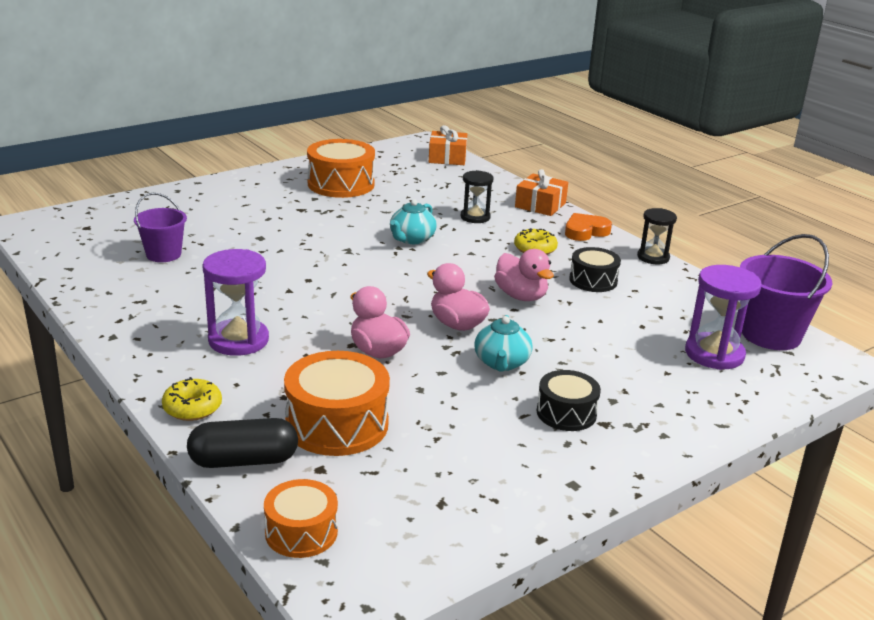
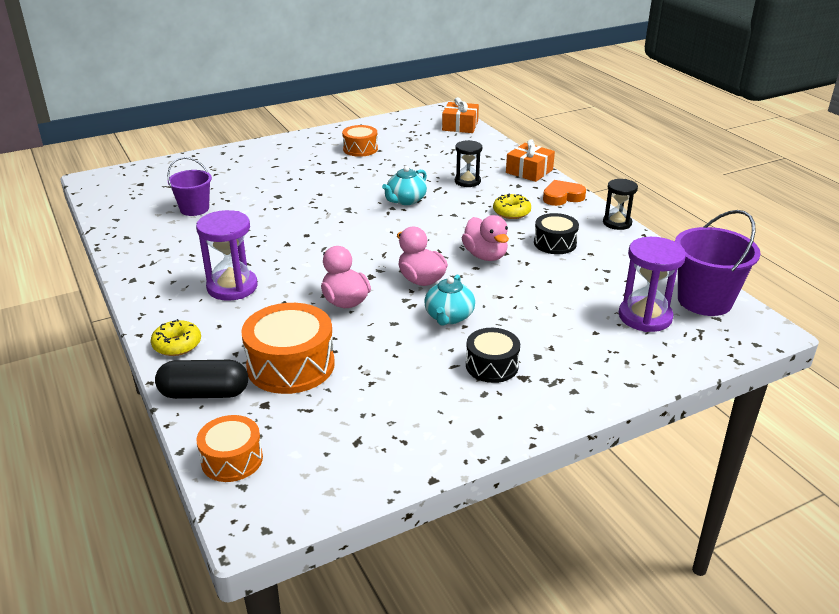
camera: 10 degrees right, 5 degrees up
(341, 184) = (360, 149): orange drum -> orange drum, size x0.61

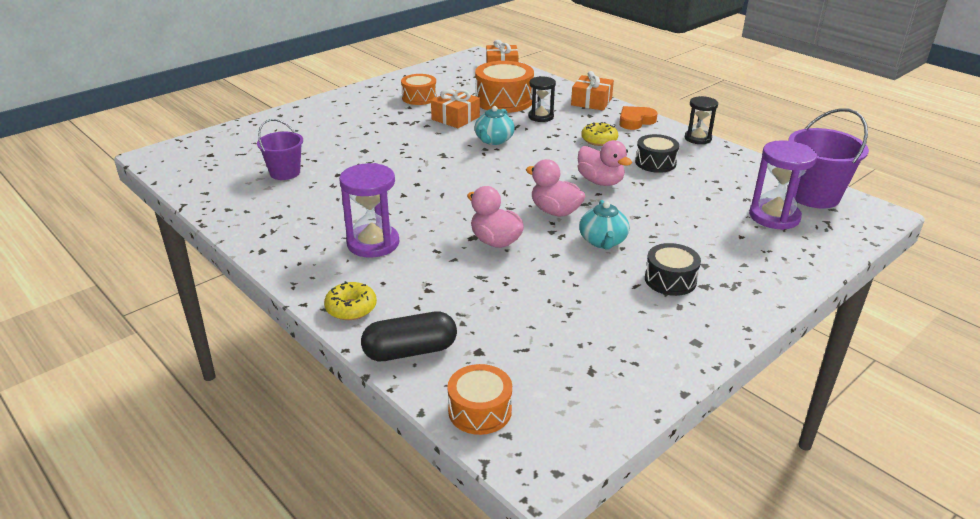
camera: 15 degrees left, 0 degrees up
(291, 365) = (480, 310): orange drum -> orange drum (504, 100)
(382, 173) = (455, 118): none -> orange gift

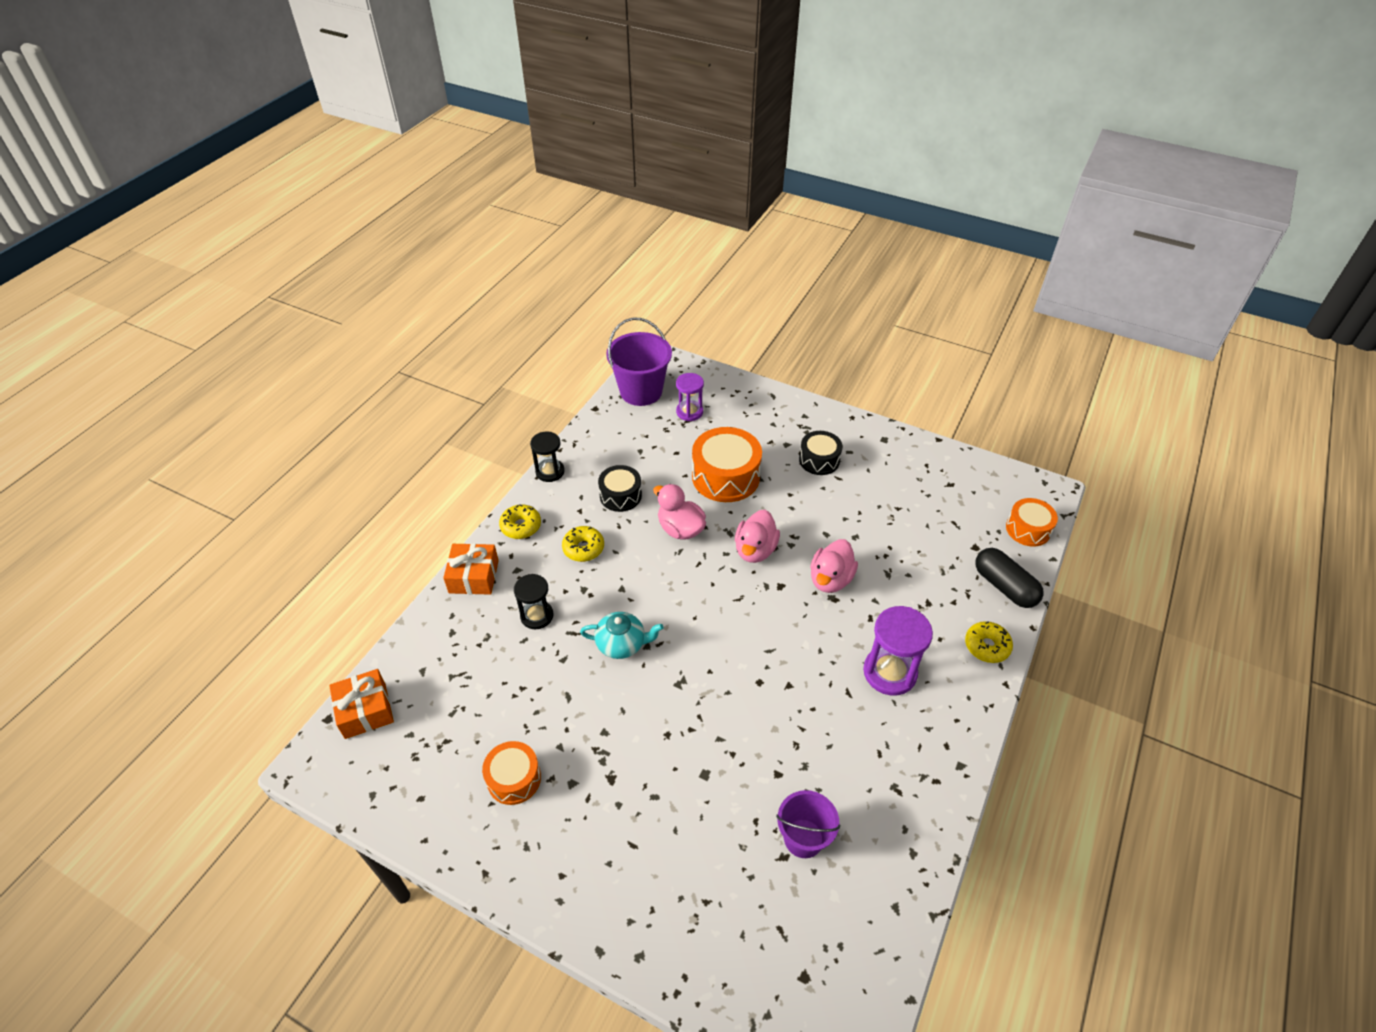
camera: 110 degrees left, 15 degrees up
(455, 118) = (571, 706): orange gift -> none
(504, 100) = (496, 669): orange drum -> orange drum (725, 477)
(600, 182) = (680, 529): pink duck -> pink duck turned 75 degrees counterclockwise
(603, 241) = (788, 507): turquoise teapot -> none
(635, 121) = (521, 526): orange heart -> yellow donut
(774, 217) = (689, 412): purple hourglass -> purple hourglass, size x0.65

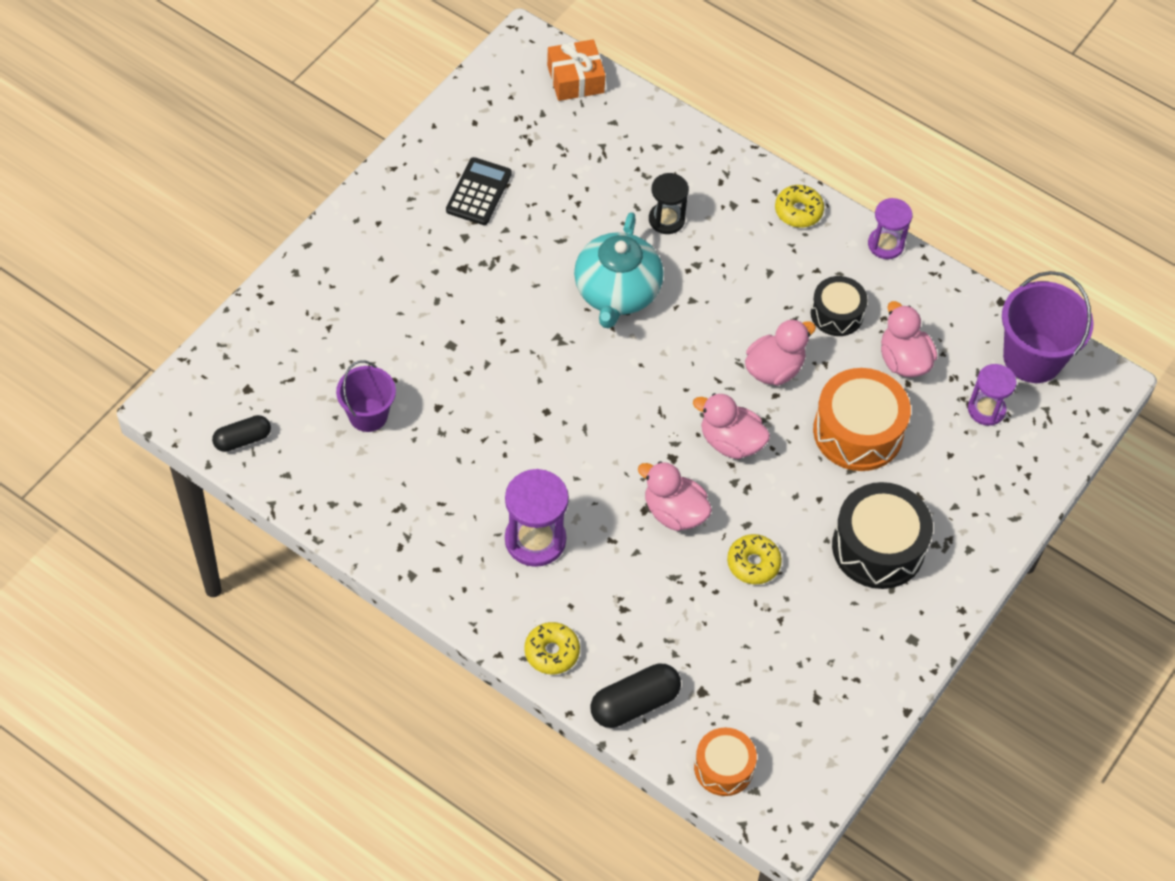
camera: 95 degrees right, 10 degrees up
(474, 576) = (729, 166): orange gift -> none
(514, 779) = (479, 192): orange drum -> black calculator
(550, 471) = (885, 244): black hourglass -> purple hourglass
(583, 548) = (756, 269): yellow donut -> yellow donut (753, 563)
(622, 644) = (616, 292): turquoise teapot -> turquoise teapot, size x1.61
(656, 456) = (903, 360): none -> pink duck
(819, 460) = (878, 547): black drum -> black drum, size x1.65
(868, 966) = (242, 439): none -> black capsule

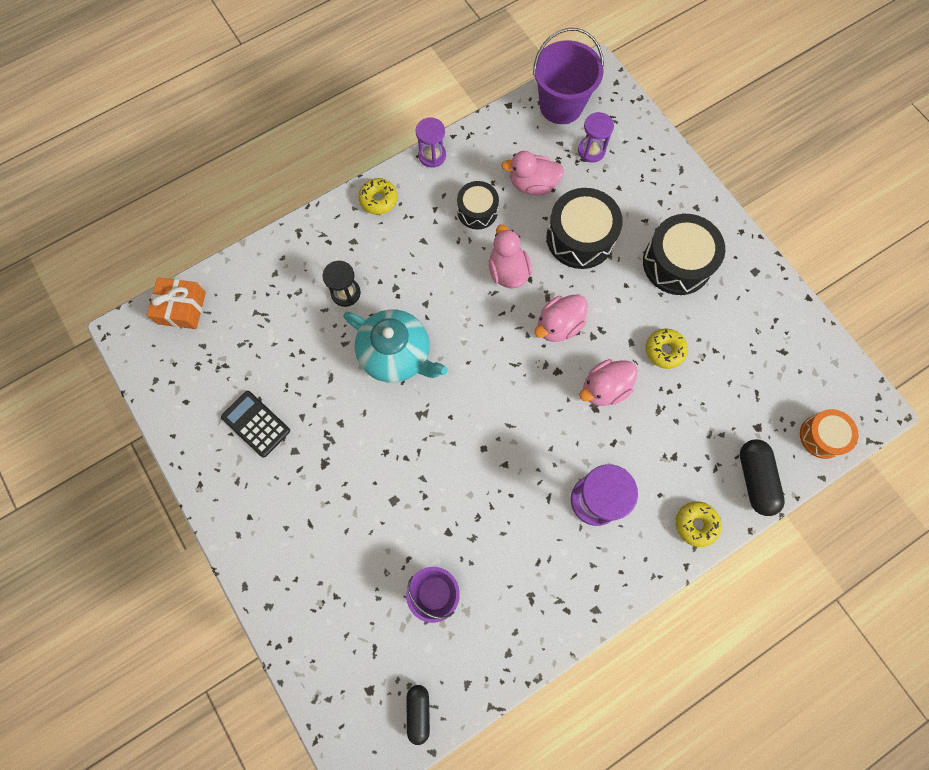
camera: 65 degrees left, 15 degrees up
(858, 432) = (580, 237): orange drum -> black drum

